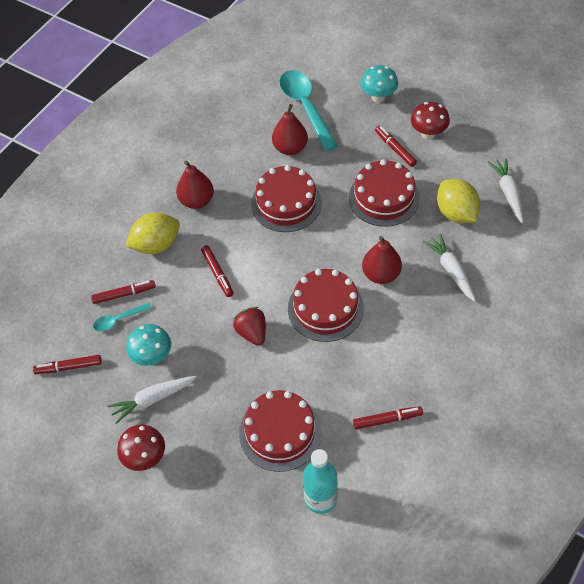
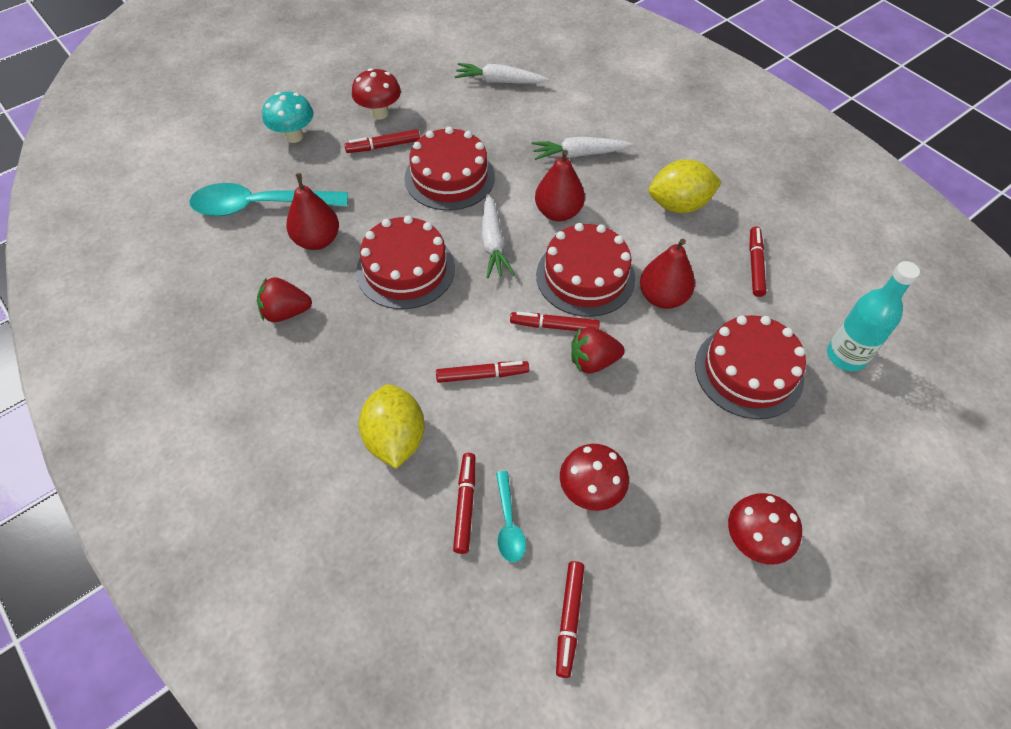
camera: 75 degrees left, 0 degrees up
(152, 357) = (590, 492): turquoise mushroom -> red mushroom
(152, 399) = (661, 509): white carrot -> white carrot (493, 243)
(197, 201) = (343, 367): red pear -> red pear (662, 297)
(226, 156) = (286, 312): none -> red strawberry
(273, 302) = (554, 326): none -> red marker
(456, 213) = (504, 127): yellow lemon -> yellow lemon (679, 205)

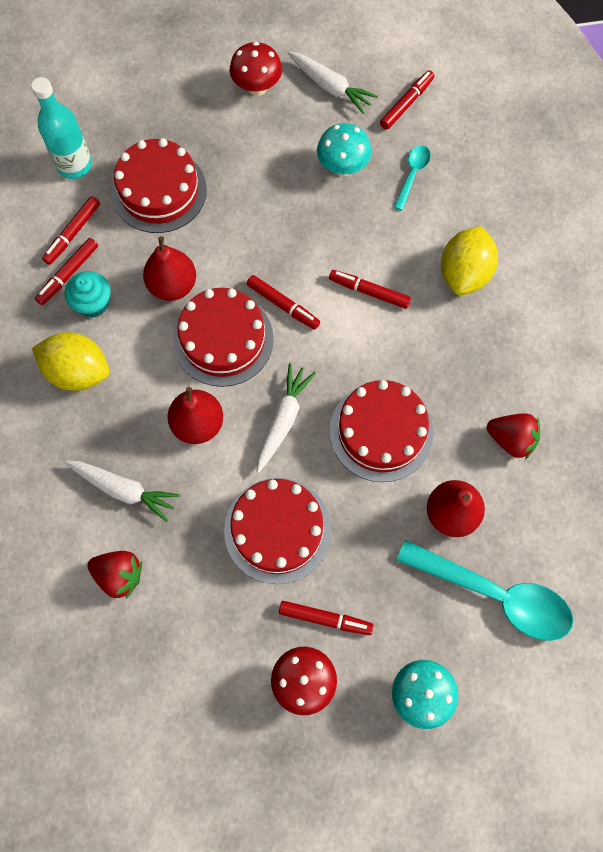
camera: 150 degrees left, 15 degrees up
(465, 505) = (436, 201): red marker -> red marker (73, 233)
(499, 81) = (132, 661): white carrot -> white carrot (330, 87)
(590, 492) = (342, 167): red mushroom -> turquoise mushroom
(593, 361) = (273, 259): red strawberry -> red strawberry (119, 575)
(714, 254) = (93, 303): none -> turquoise cupcake

